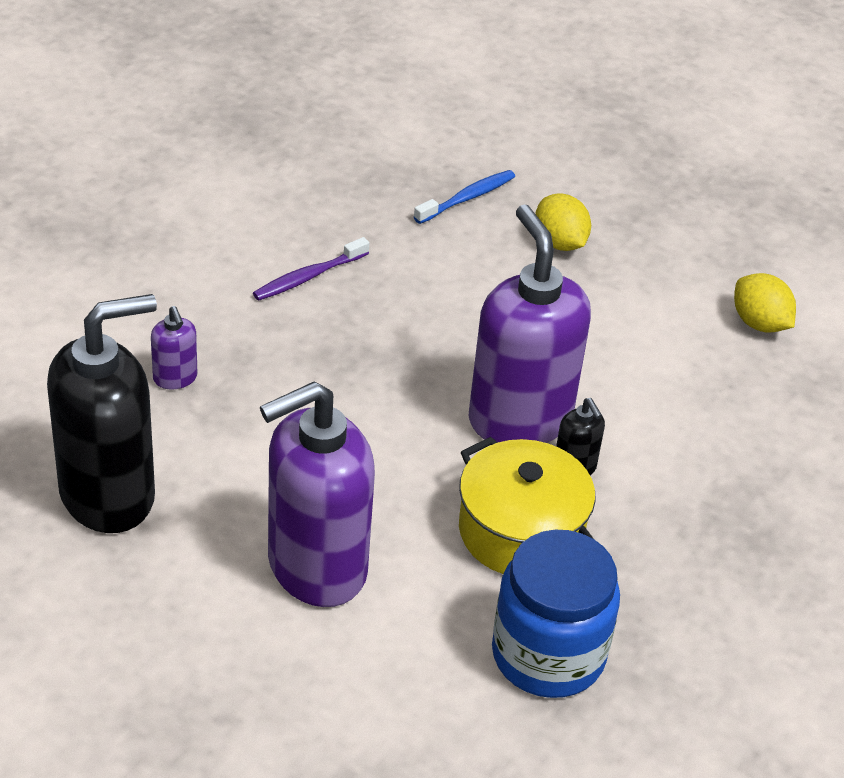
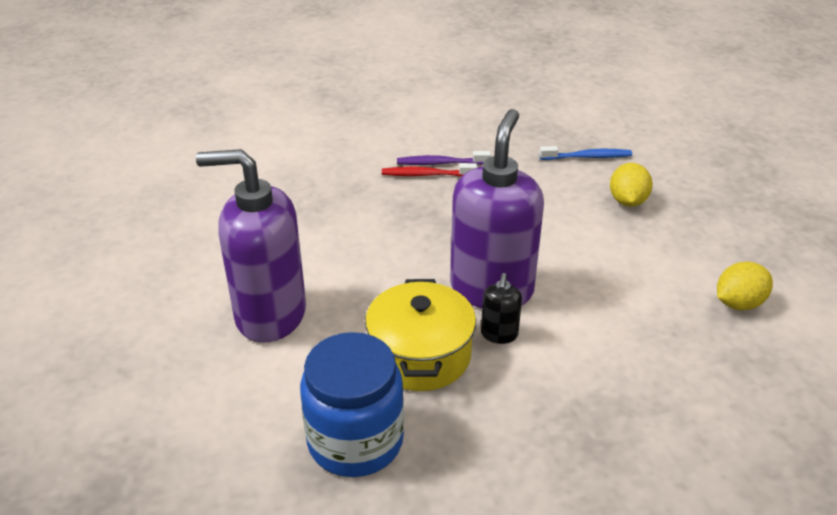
camera: 40 degrees right, 5 degrees down
(108, 495) = (205, 226): black soap dispenser -> none
(175, 378) = (307, 185): purple soap dispenser -> none
(307, 301) = (426, 175): none -> red toothbrush
(759, 323) = (738, 303): yellow lemon -> yellow lemon turned 60 degrees clockwise

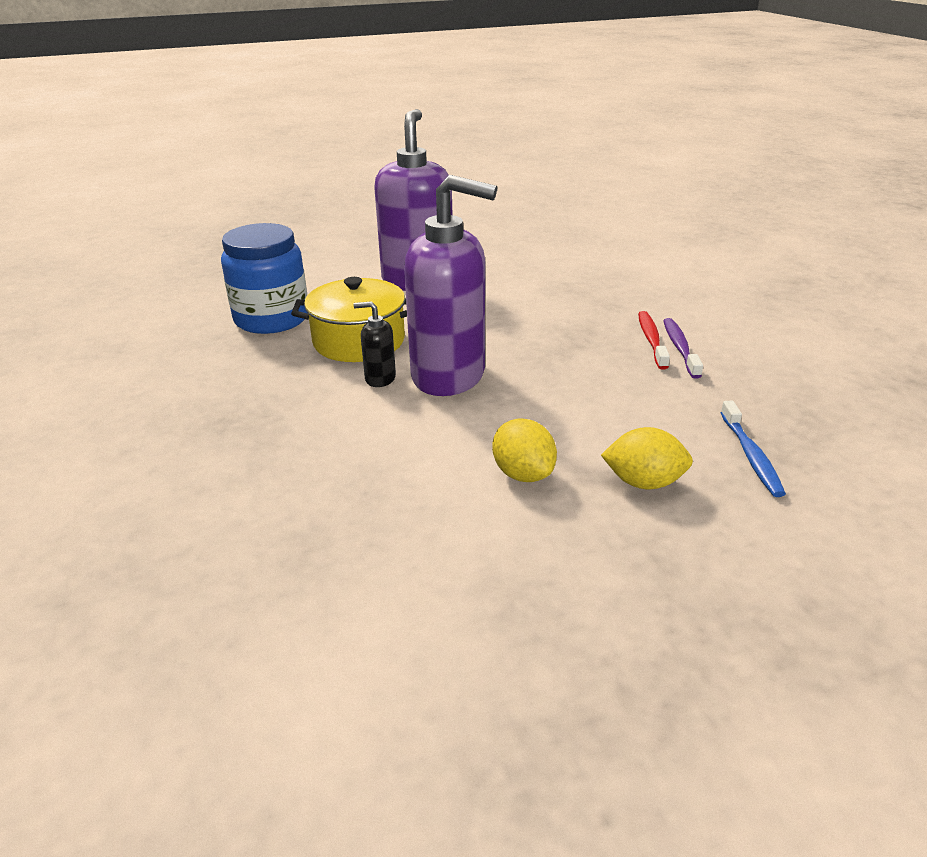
camera: 90 degrees right, 5 degrees down
(738, 303) = (416, 557): yellow lemon -> yellow lemon (523, 474)

